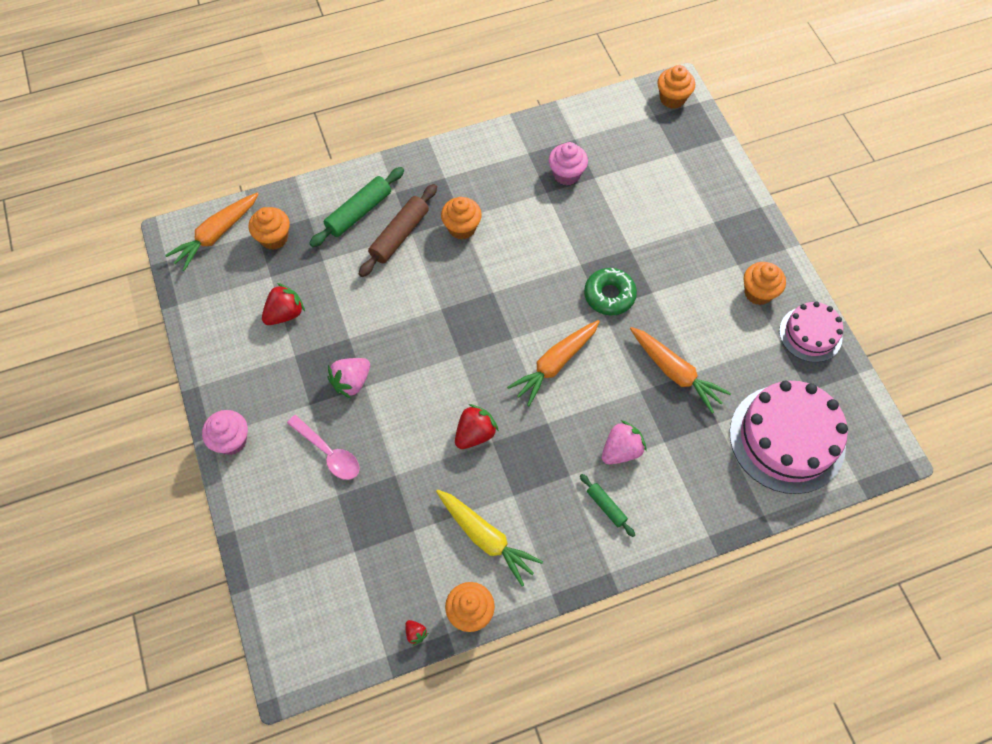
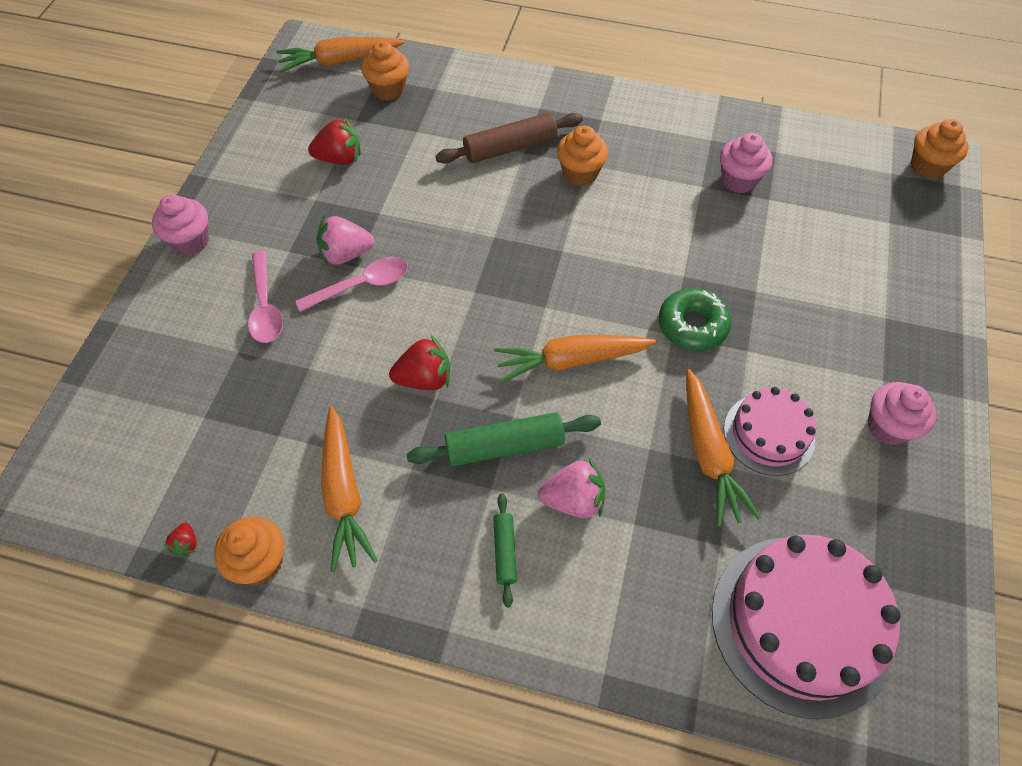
camera: 35 degrees right, 5 degrees down
(359, 212) = (488, 108): green rolling pin -> green rolling pin (504, 446)
(381, 397) = (362, 285): none -> pink spoon
(486, 538) = (344, 494): yellow carrot -> orange carrot
(758, 293) = (888, 427): orange cupcake -> pink cupcake
(810, 334) = (928, 516): pink cake -> pink cake (769, 434)

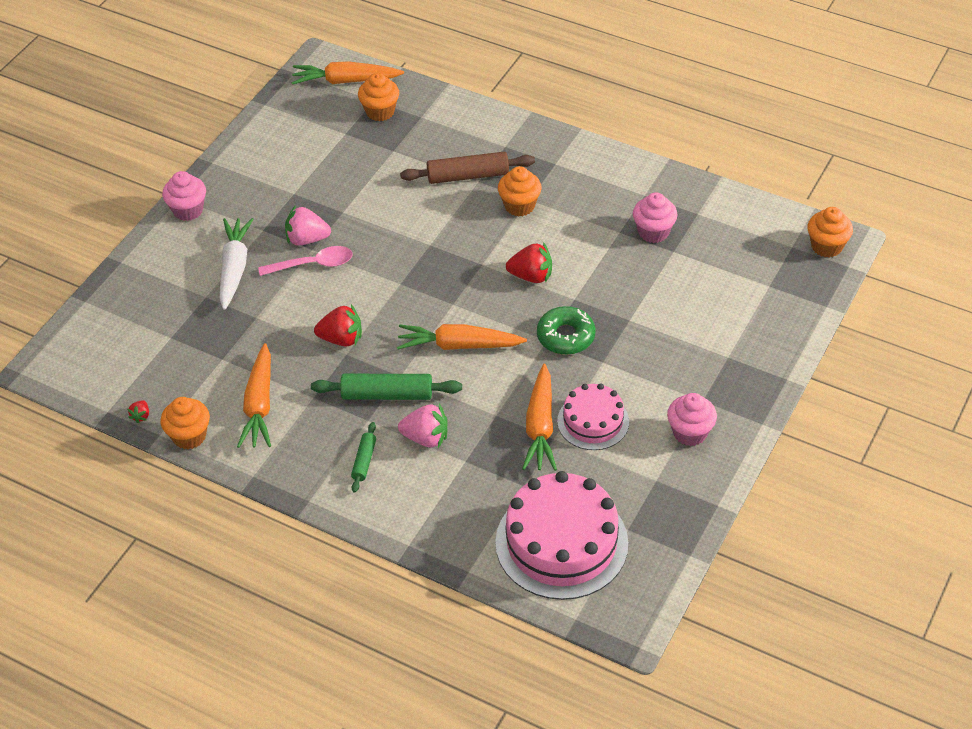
camera: 15 degrees right, 10 degrees down
(265, 307) = (234, 268): pink spoon -> white carrot
(340, 158) = (322, 163): red strawberry -> red strawberry (531, 276)

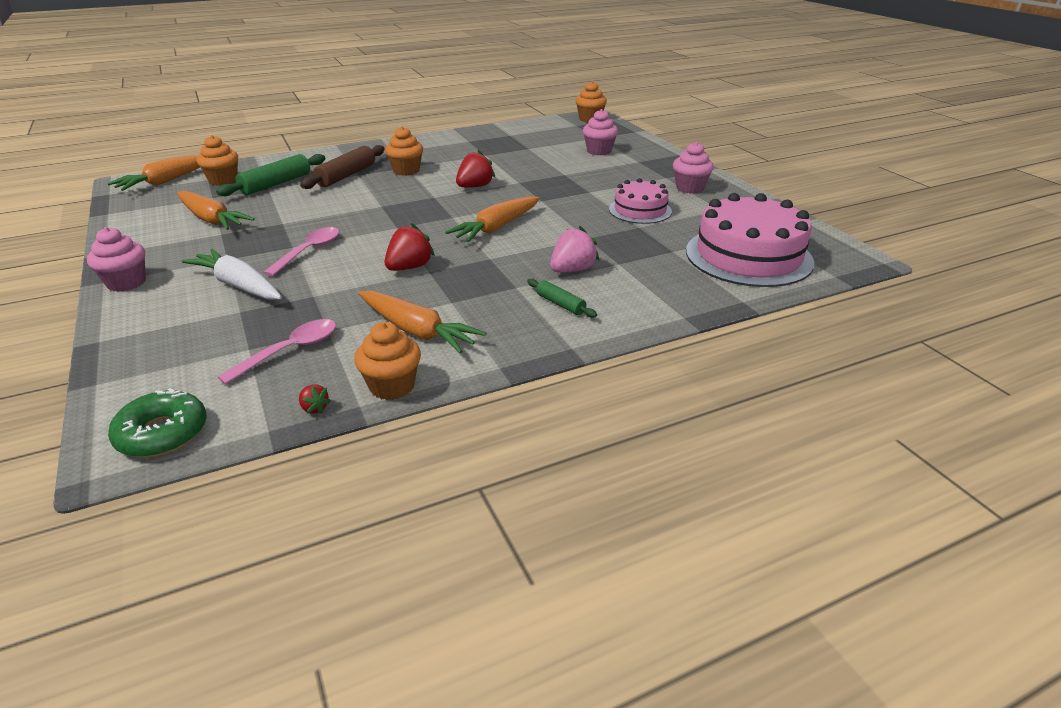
camera: 55 degrees left, 15 degrees down
(185, 359) = (290, 351): none -> pink spoon
(307, 239) = (278, 245): pink strawberry -> none
(387, 395) = (501, 270): green rolling pin -> green rolling pin (276, 184)
(540, 426) = (620, 227): orange carrot -> orange carrot (211, 219)
(566, 336) = (548, 194): green donut -> green donut (162, 433)
(653, 232) = (503, 147): pink cupcake -> pink cupcake (599, 151)

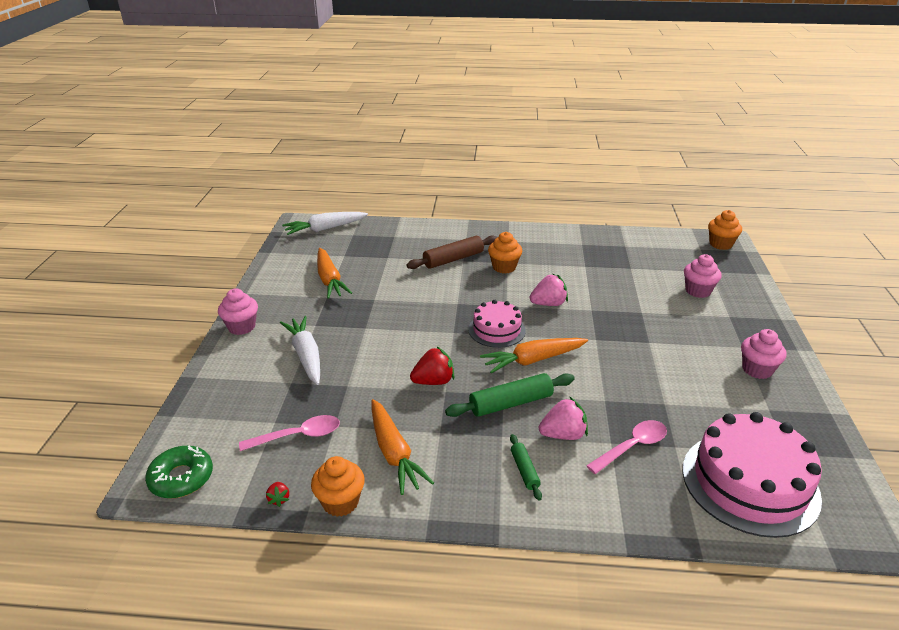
camera: 30 degrees right, 0 degrees up
(166, 181) = (325, 229): orange carrot -> white carrot
(223, 180) = (362, 239): orange cupcake -> none
(276, 184) = (396, 254): green rolling pin -> green rolling pin (511, 403)
(309, 251) = (373, 337): pink spoon -> pink spoon (632, 446)
(475, 187) = (548, 304): red strawberry -> pink strawberry
(640, 210) = (681, 383): pink cake -> pink cake (496, 330)

